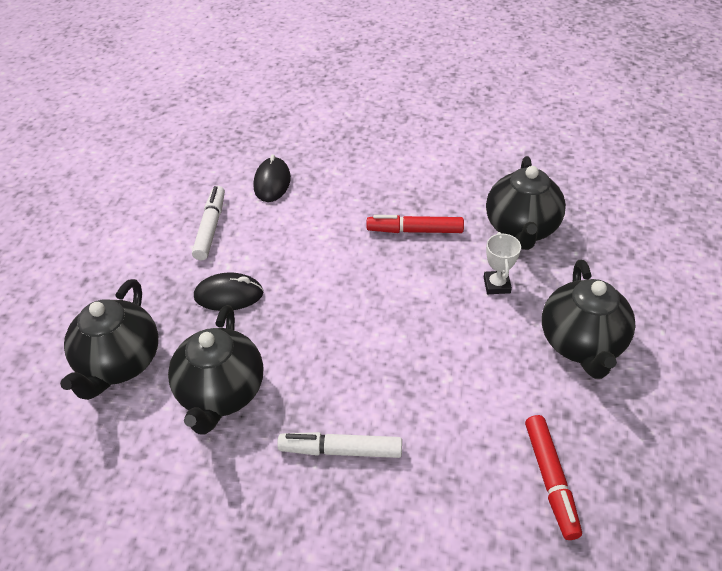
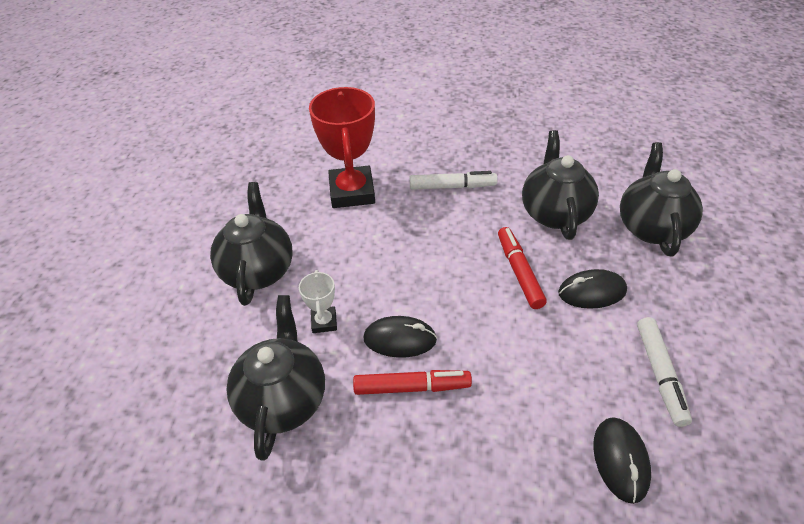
camera: 175 degrees right, 0 degrees up
(423, 266) = (400, 339): none -> black mouse
(484, 453) = (352, 192): none -> red trophy
(550, 479) = (309, 182): red marker -> red marker (519, 272)

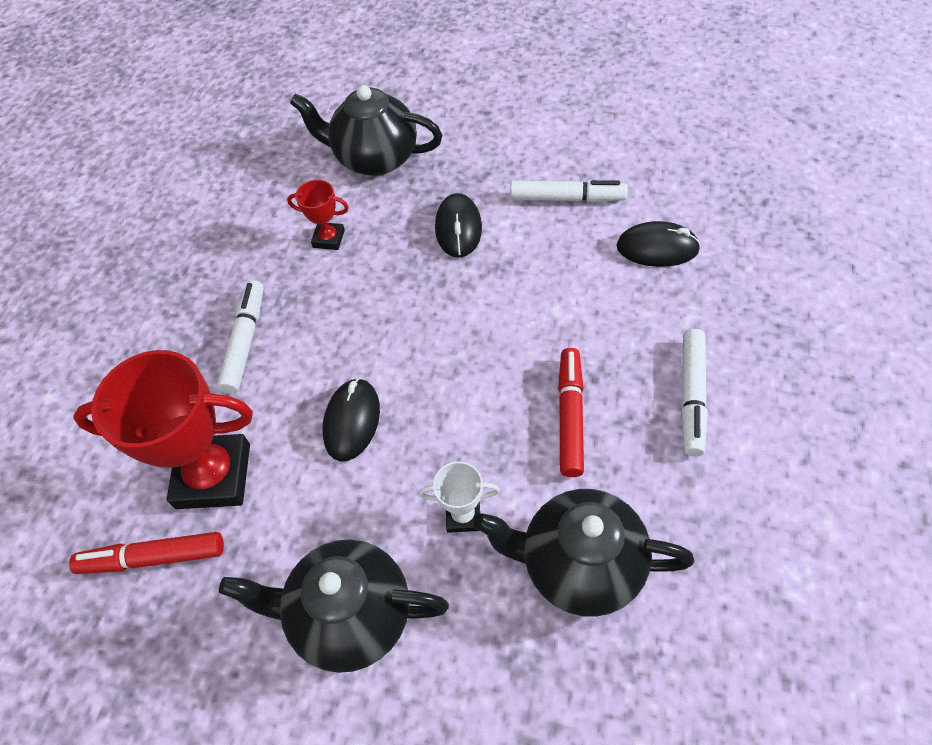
camera: 80 degrees left, 10 degrees up
(400, 339) = (501, 425): black mouse -> black mouse (352, 421)
(443, 490) = (692, 396): none -> white marker
(519, 272) = (417, 289): red marker -> red marker (153, 558)
(554, 213) = (328, 239): black teapot -> red trophy

